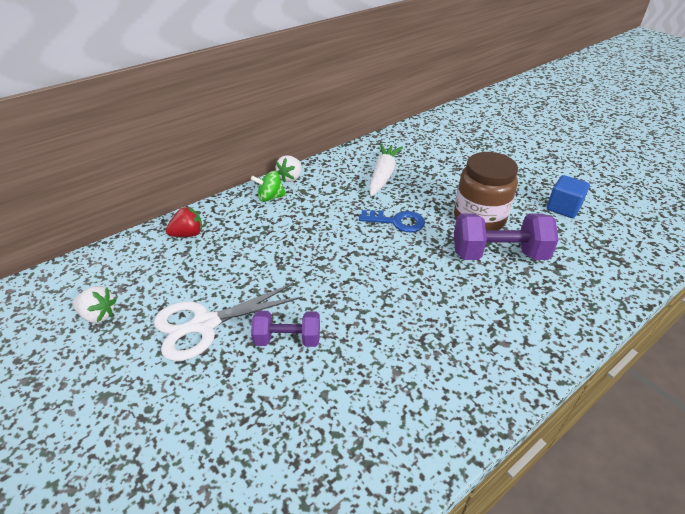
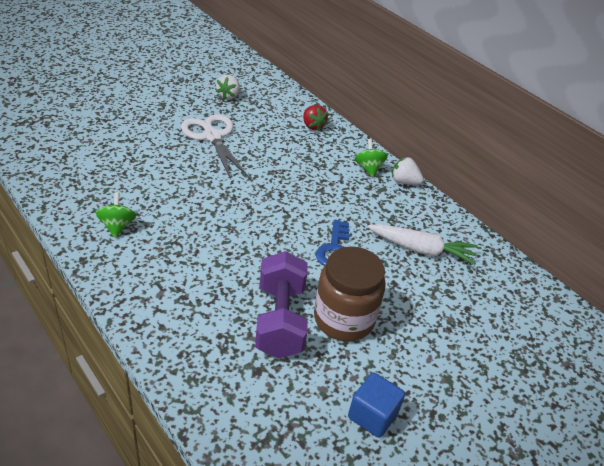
camera: 85 degrees right, 0 degrees up
(287, 339) = (191, 172): purple dumbbell -> none
(410, 404) = (117, 226): none -> green spinning top

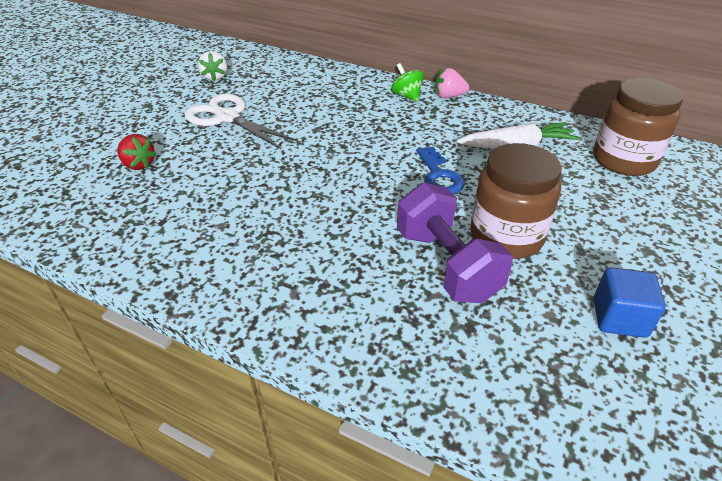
camera: 20 degrees left, 0 degrees up
(117, 226) = (187, 241): green spinning top -> none
(312, 126) = (322, 77): red strawberry -> red strawberry (138, 164)
(404, 182) = (448, 96): white strawberry -> pink strawberry
(505, 298) = (623, 160): none -> brown jar

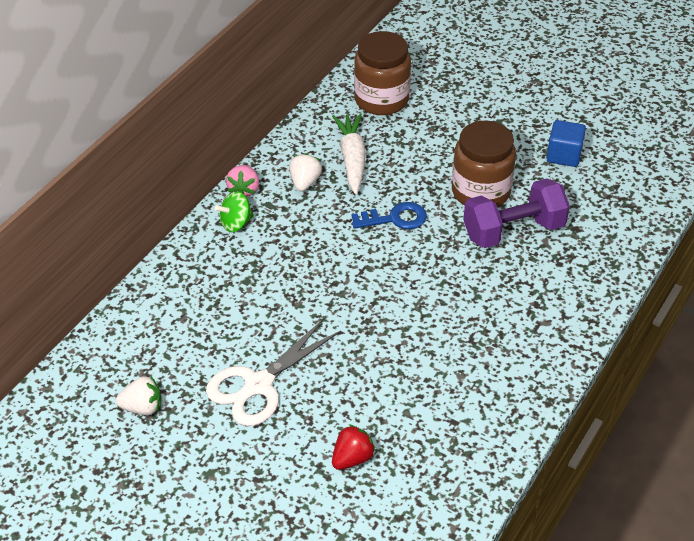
camera: 85 degrees left, 5 degrees up
(471, 123) = (305, 182): none -> white strawberry

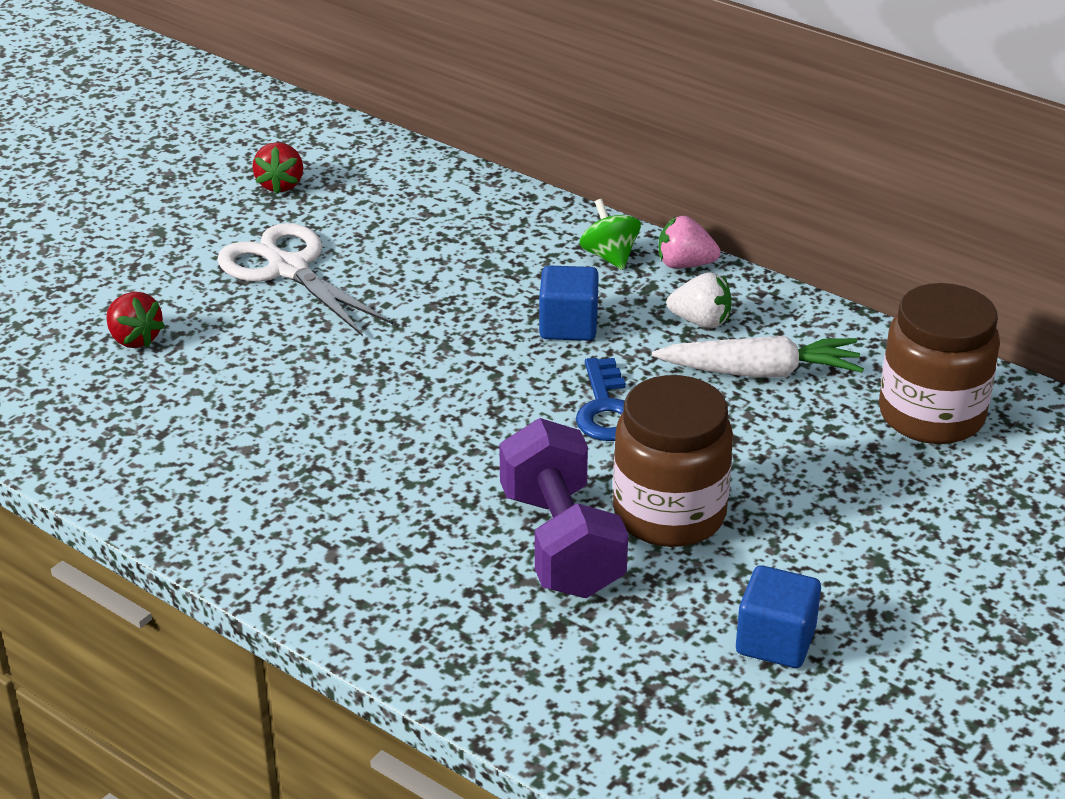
camera: 95 degrees right, 10 degrees down
(142, 407) = (280, 185): white strawberry -> red strawberry
(314, 238) = (568, 326): none -> blue cube

